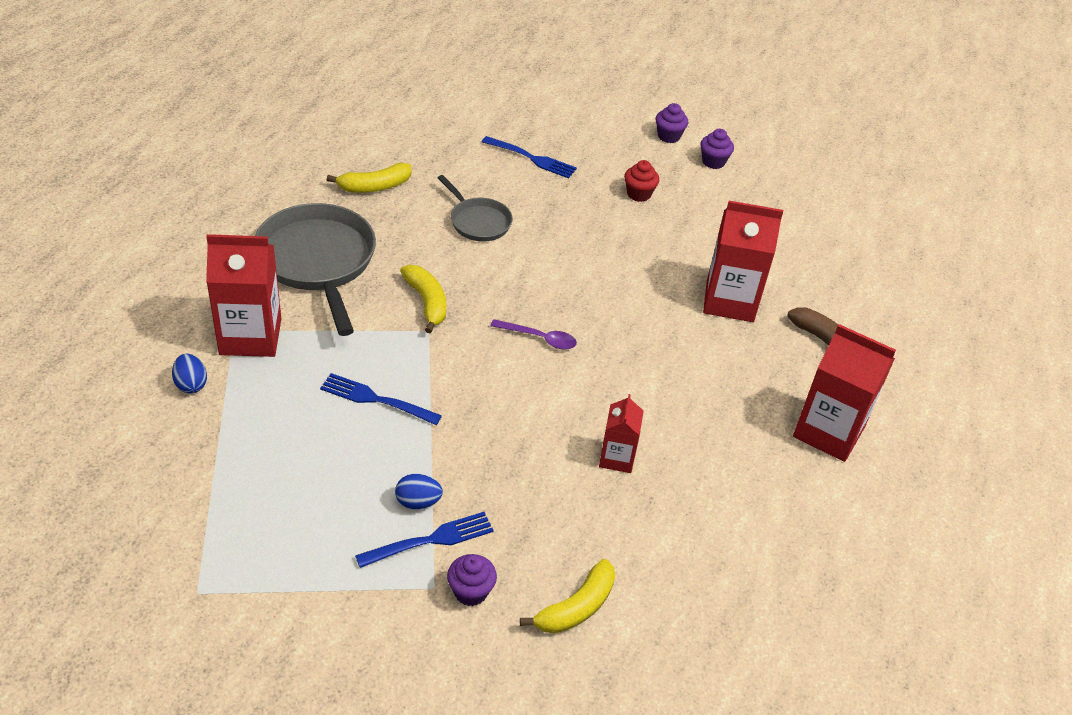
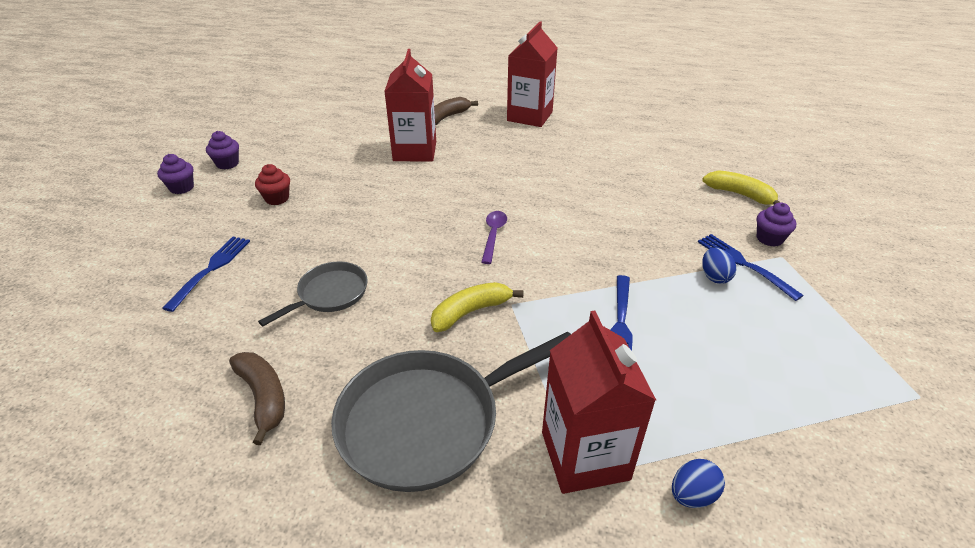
camera: 95 degrees left, 5 degrees down
(374, 186) = (263, 397): yellow banana -> brown banana
(617, 458) = (602, 188): red carton -> none

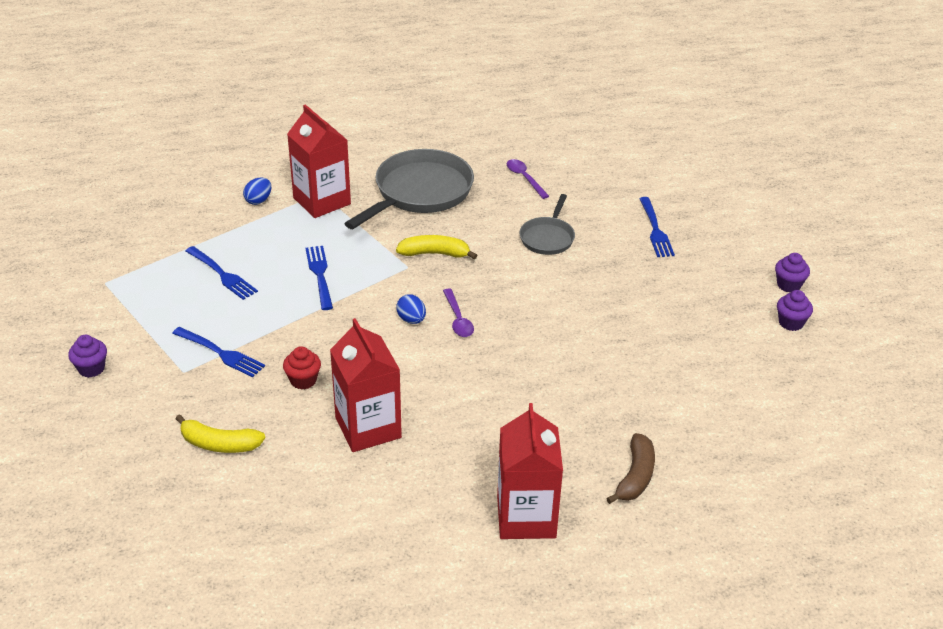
camera: 155 degrees right, 0 degrees up
(263, 397) = (524, 178): brown banana -> purple spoon
(277, 198) = (688, 299): red cupcake -> red cupcake (303, 380)
(415, 151) = (619, 400): red carton -> red carton (368, 428)
(471, 312) = (435, 253): yellow banana -> yellow banana turned 120 degrees counterclockwise
(714, 277) = (248, 333): blue egg -> blue egg (411, 320)
(749, 361) = (222, 274): none -> blue fork
(769, 239) = (193, 389): purple cupcake -> purple cupcake (91, 368)

